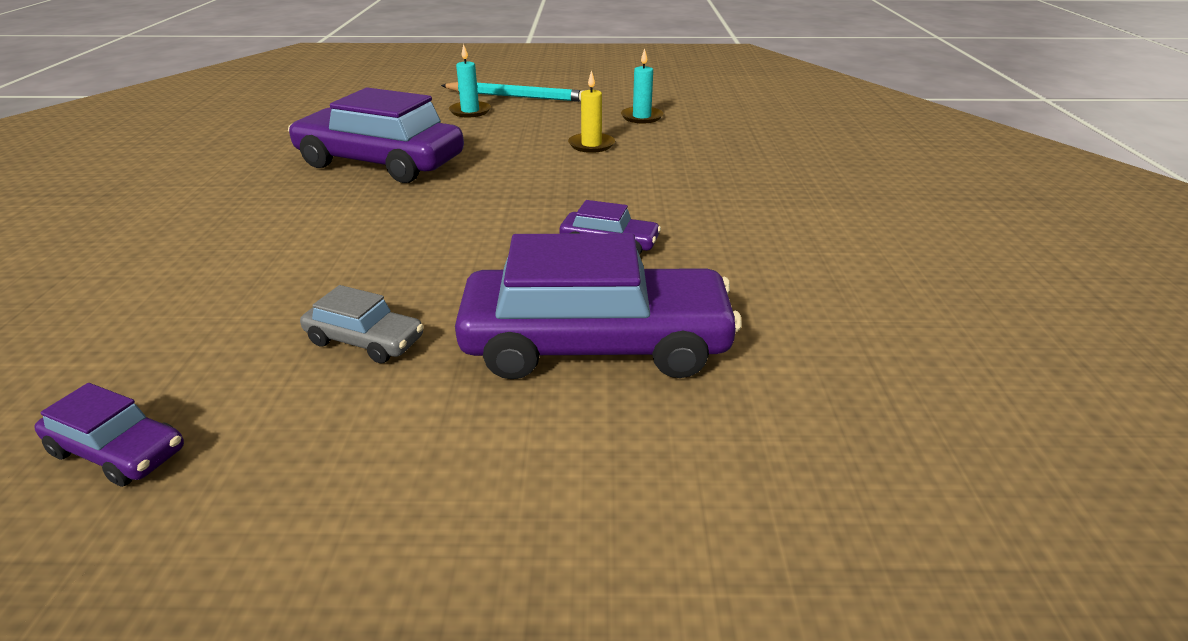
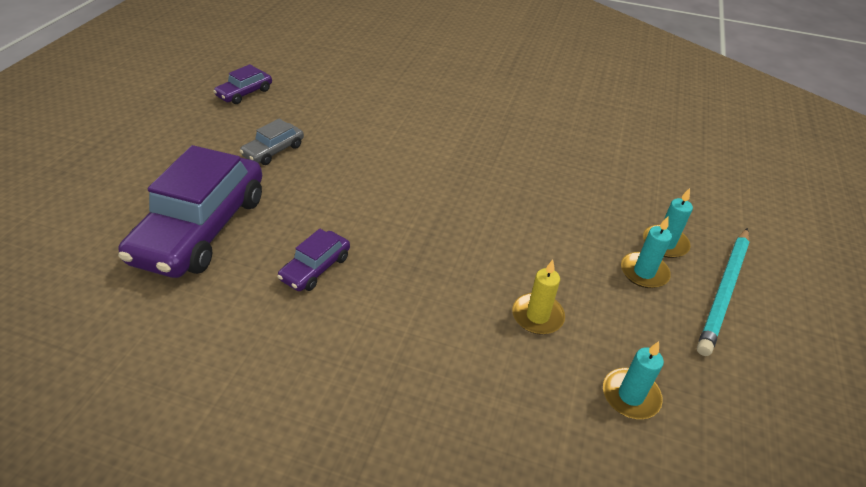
camera: 105 degrees right, 10 degrees up
(380, 163) = (528, 174): purple car -> none
(512, 116) = (644, 272): none -> turquoise candle

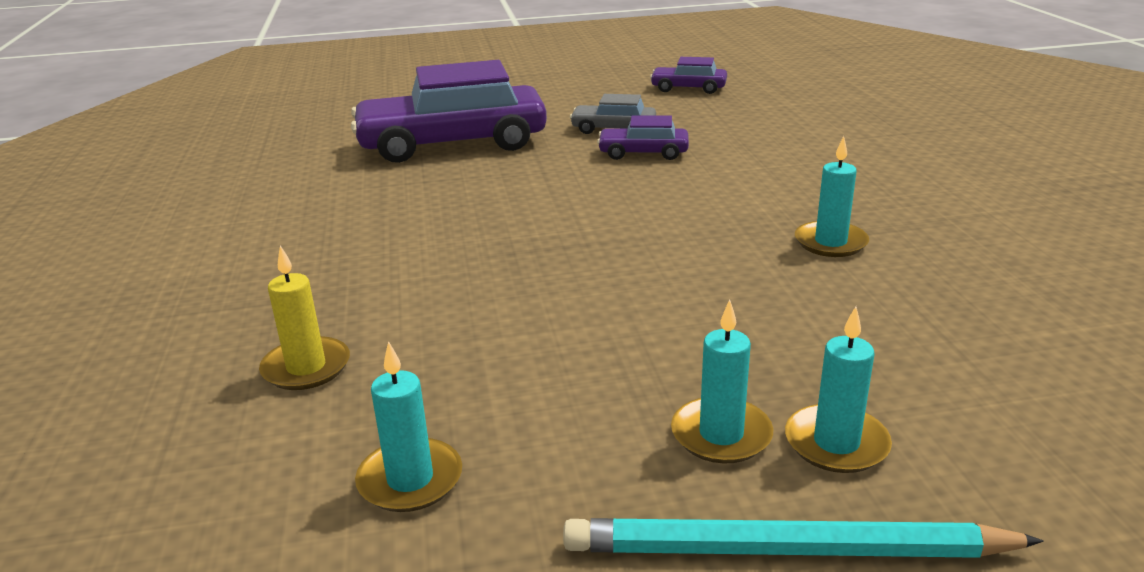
camera: 65 degrees right, 15 degrees down
(315, 268) = (452, 204): purple car -> purple car (643, 153)
(503, 156) = (830, 242): none -> turquoise candle
(537, 316) = (508, 357): yellow candle -> yellow candle (306, 367)

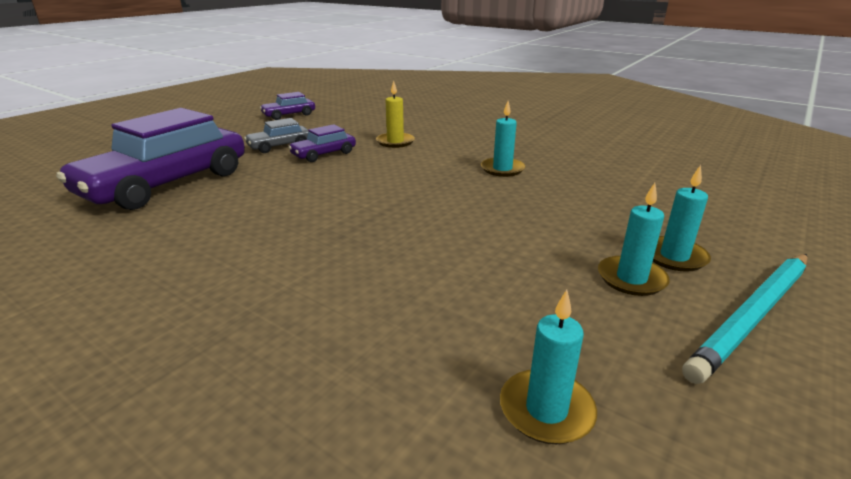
camera: 45 degrees left, 0 degrees up
(306, 367) = (325, 385): yellow candle -> yellow candle (395, 142)

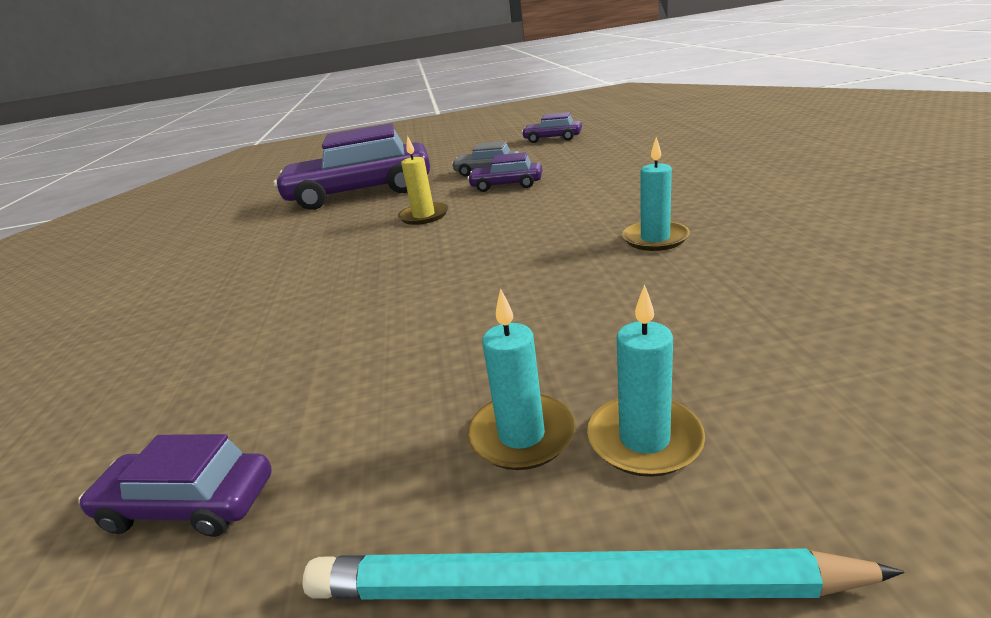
camera: 50 degrees right, 0 degrees up
(395, 142) = (597, 182): yellow candle -> yellow candle (424, 216)
(546, 410) = (188, 504): turquoise candle -> purple car

